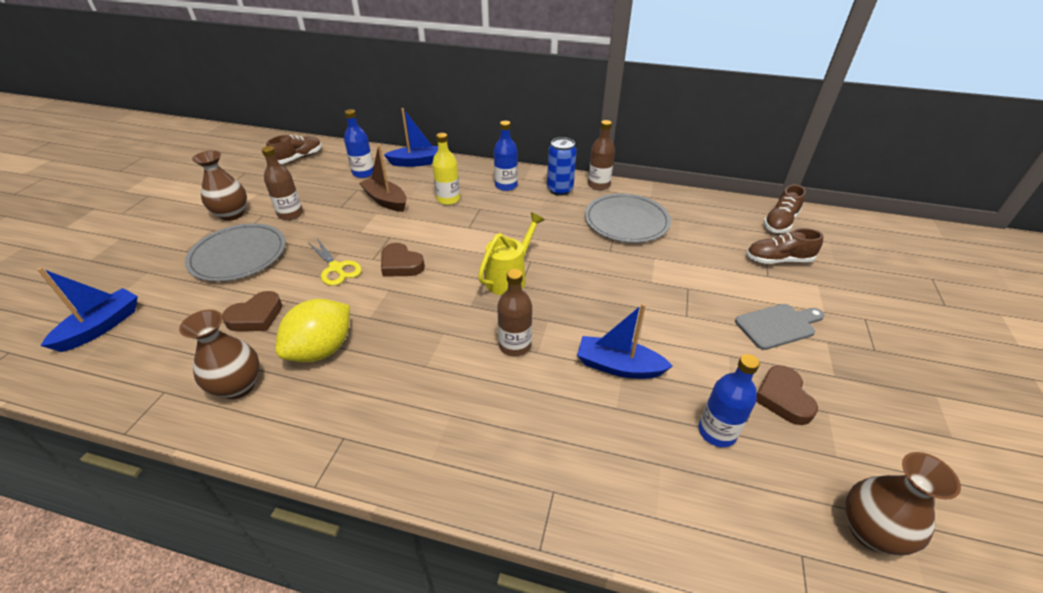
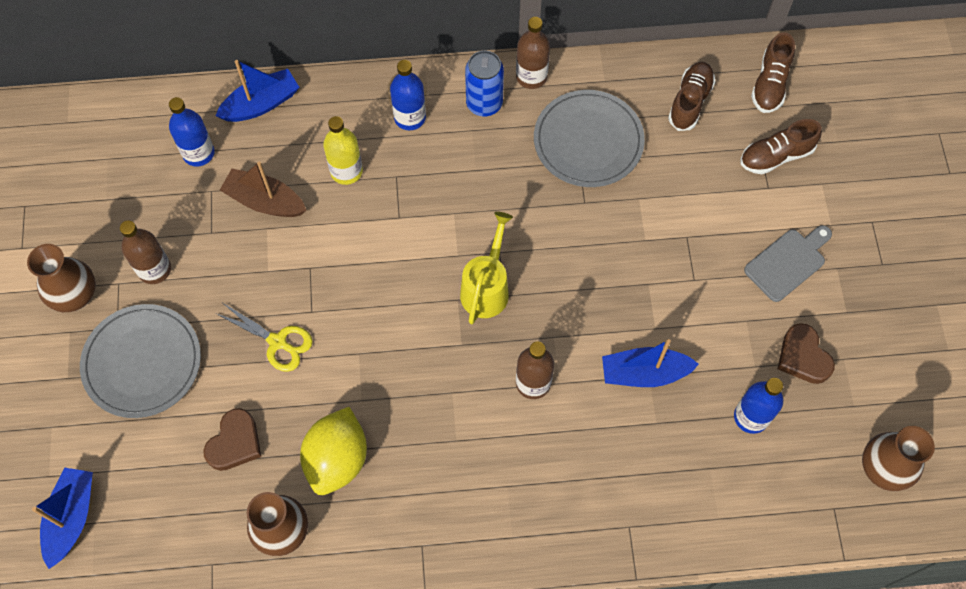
camera: 20 degrees left, 25 degrees up
(298, 158) = (80, 150): brown shoe -> brown shoe (690, 102)
(401, 264) = (351, 309): brown heart -> none

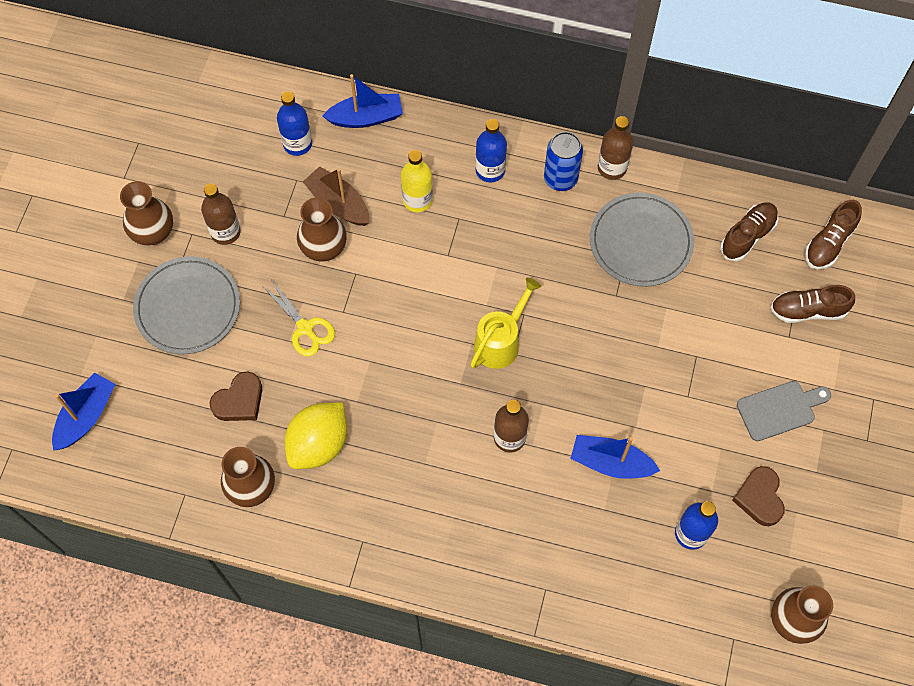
camera: 20 degrees right, 0 degrees up
(267, 252) = (324, 248): none -> brown vase

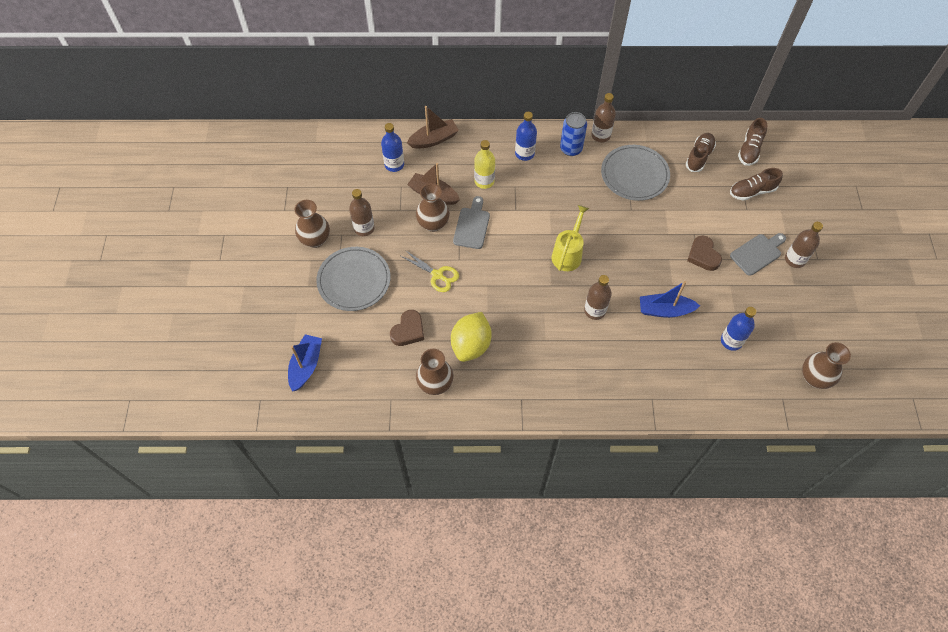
camera: 15 degrees left, 5 degrees down
(366, 118) = (434, 139): blue boat -> brown boat
(378, 265) = (472, 225): none -> grey cutting board
(759, 498) = (765, 309): brown heart -> brown heart (703, 255)
(832, 433) = (795, 259): none -> brown bottle

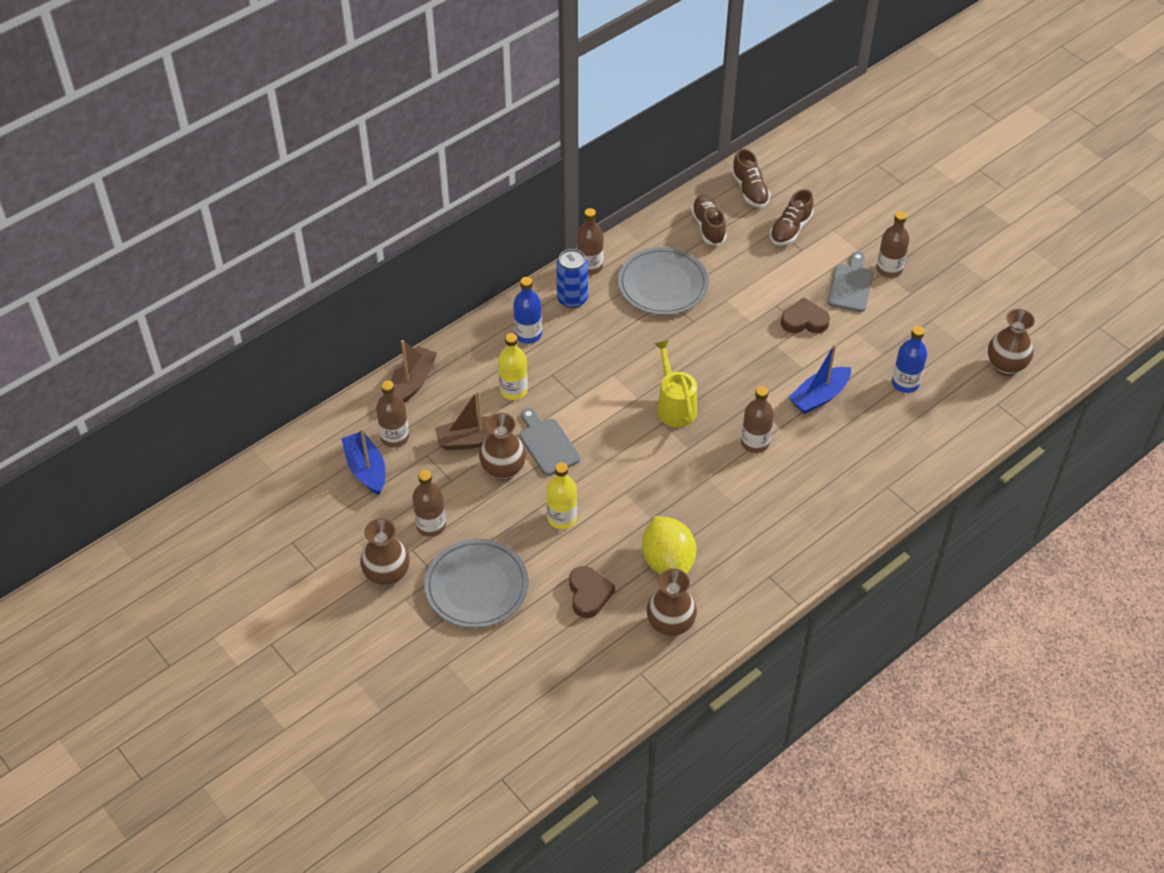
camera: 40 degrees left, 10 degrees down
(306, 365) = (516, 708): blue boat -> blue boat (366, 469)
(394, 164) = (395, 437): blue bottle -> brown bottle
(437, 275) = (562, 518): yellow scissors -> yellow bottle
(703, 255) = (804, 321): brown heart -> brown heart turned 150 degrees clockwise

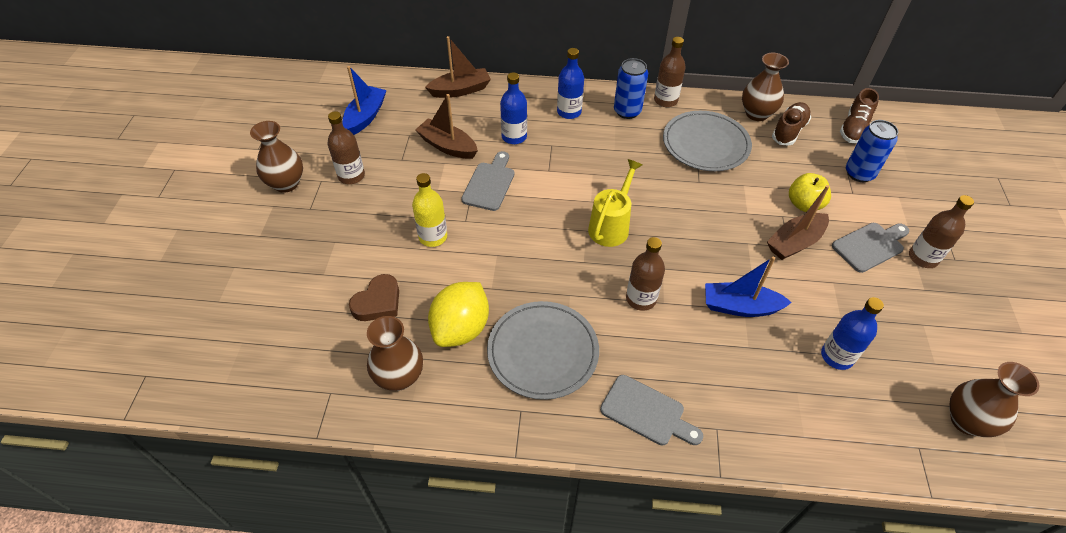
camera: 45 degrees right, 0 degrees up
(395, 437) = (406, 112): brown bottle -> none
(476, 586) = (321, 234): grey plate -> grey plate (543, 351)
(503, 470) = (440, 178): brown vase -> brown vase (757, 114)
(513, 390) = (514, 137): yellow bottle -> blue bottle
(780, 284) = (804, 204): none -> yellow apple
(790, 229) = (859, 173): brown shoe -> blue can
(804, 321) = (794, 243): brown heart -> brown boat
(840, 512) = (647, 412): none -> grey cutting board

